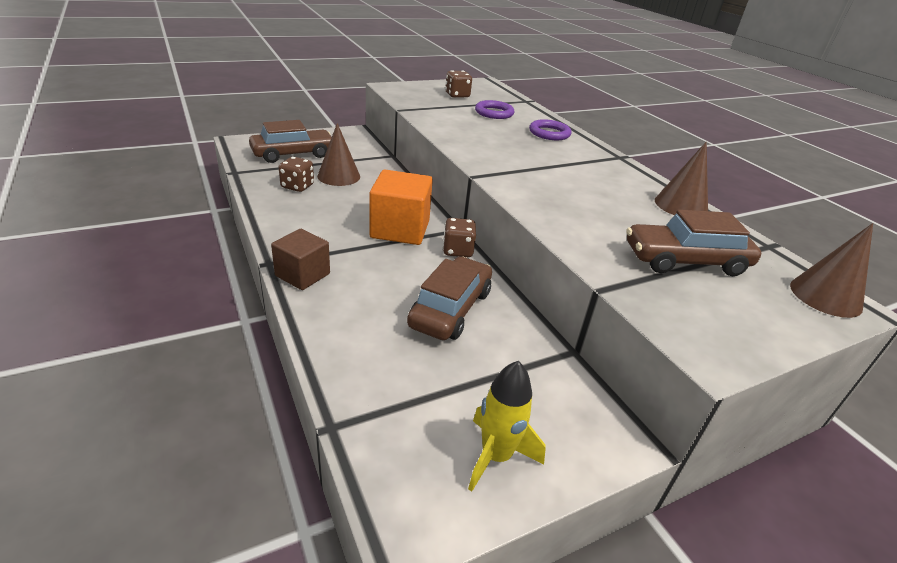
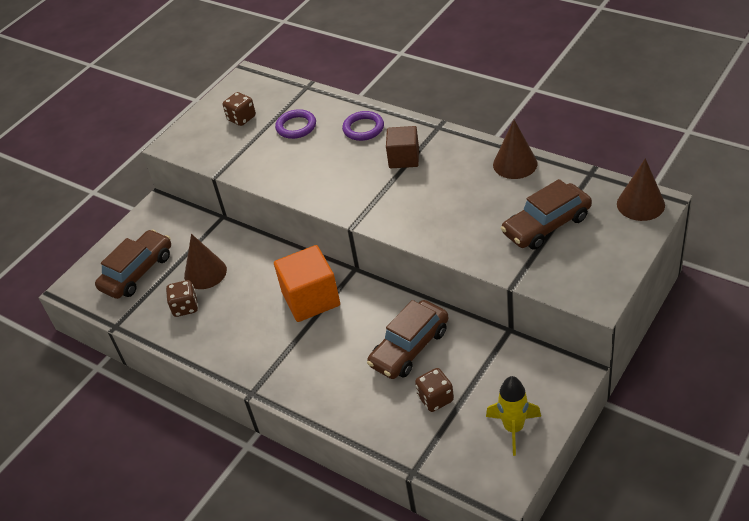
camera: 20 degrees left, 10 degrees up
(302, 275) = (285, 387): brown cube -> brown cube (404, 158)
(450, 309) = (409, 347): brown car -> brown car turned 135 degrees counterclockwise
(457, 250) = (371, 292): brown dice -> brown dice (435, 399)

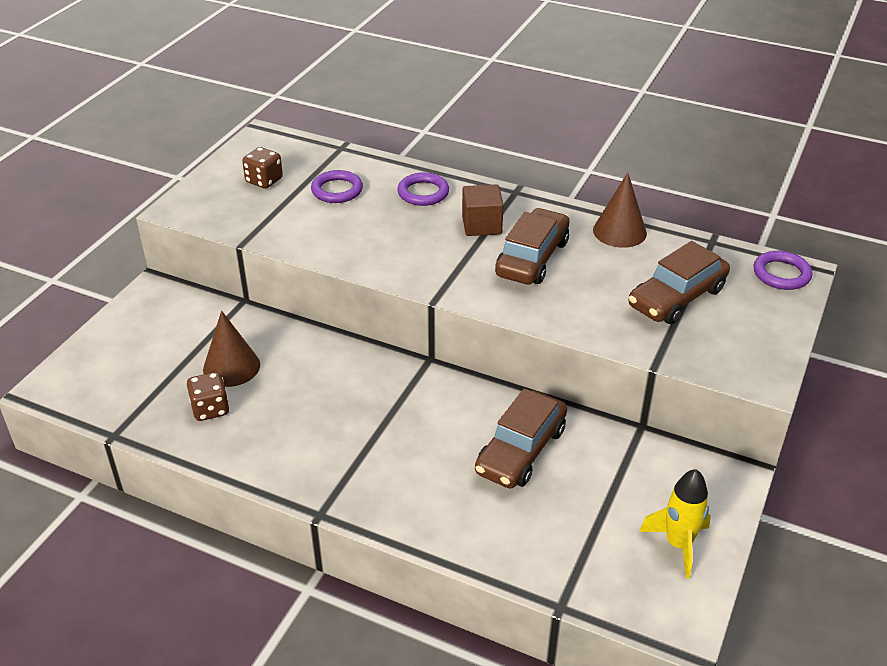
camera: 15 degrees left, 5 degrees down
(137, 272) = (137, 367): brown car -> brown car (532, 258)
(311, 299) = (379, 395): orange cube -> none
(435, 399) = (569, 512): brown dice -> none
(640, 204) = (781, 274): brown cone -> purple ring

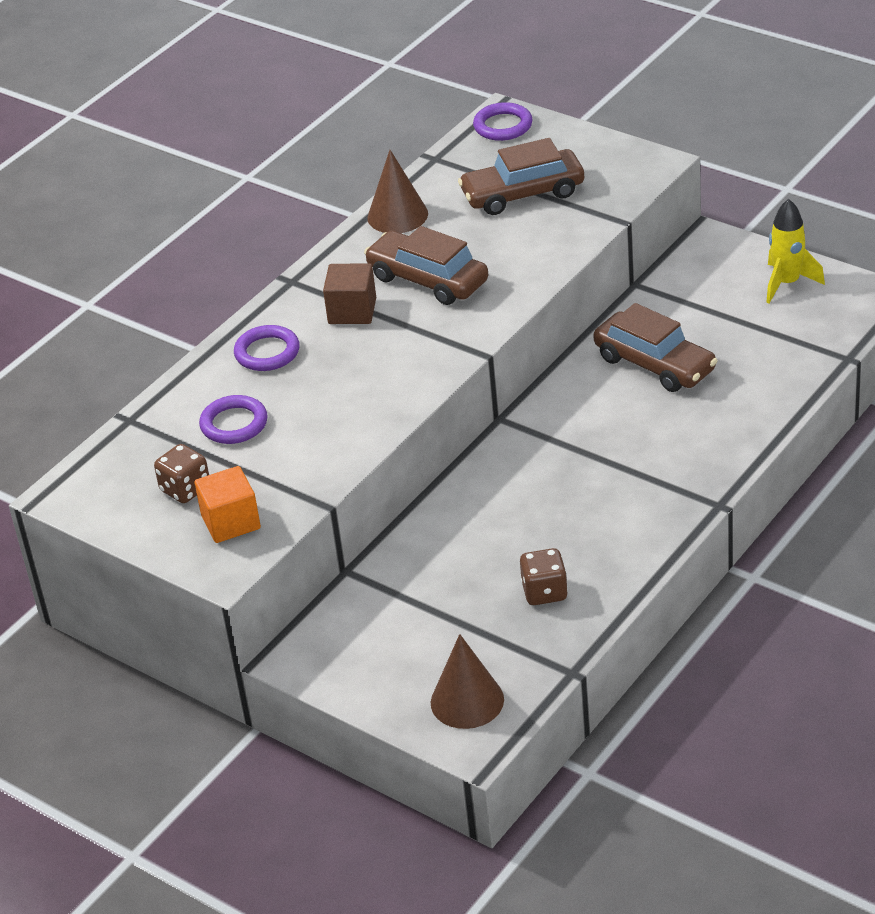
camera: 75 degrees left, 0 degrees up
(226, 204) = (231, 522): none -> orange cube
(231, 367) = (474, 577): brown cone -> brown cone (467, 701)
(677, 297) = (523, 194): brown car -> brown car turned 105 degrees clockwise

